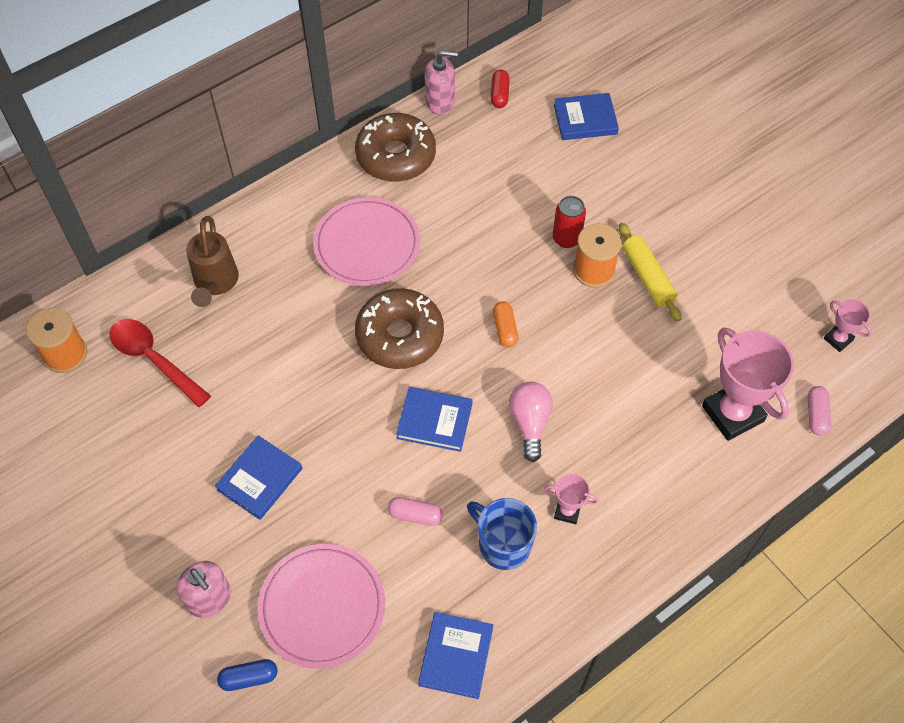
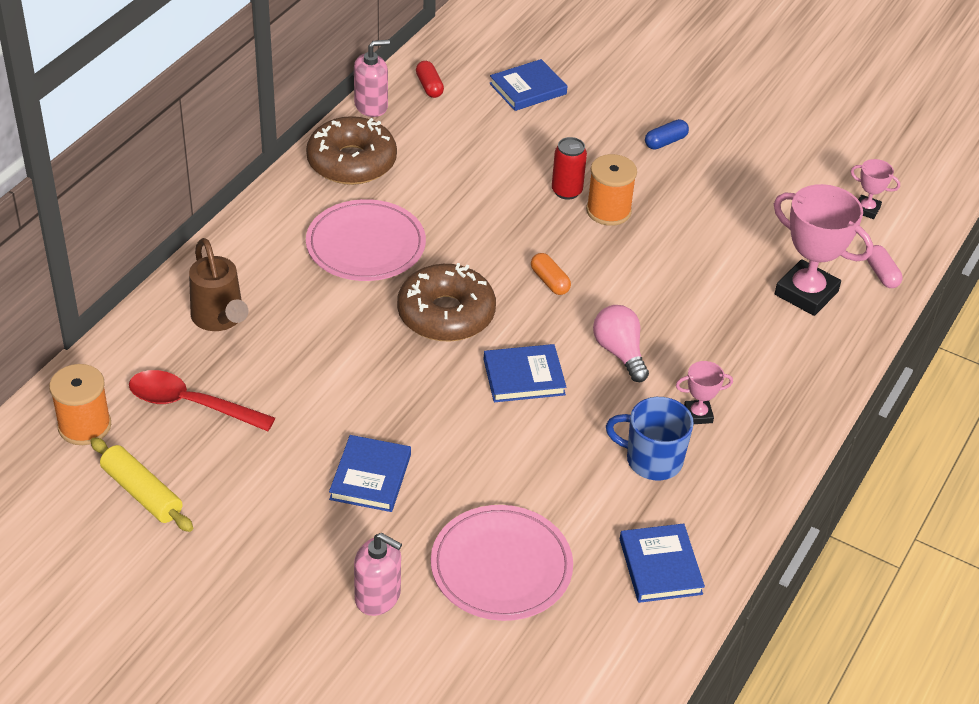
camera: 25 degrees left, 15 degrees down
(249, 678) = (460, 651): blue capsule -> blue capsule (665, 142)
(415, 515) = (551, 461): pink capsule -> none
(647, 277) = (663, 204): yellow rolling pin -> yellow rolling pin (142, 492)

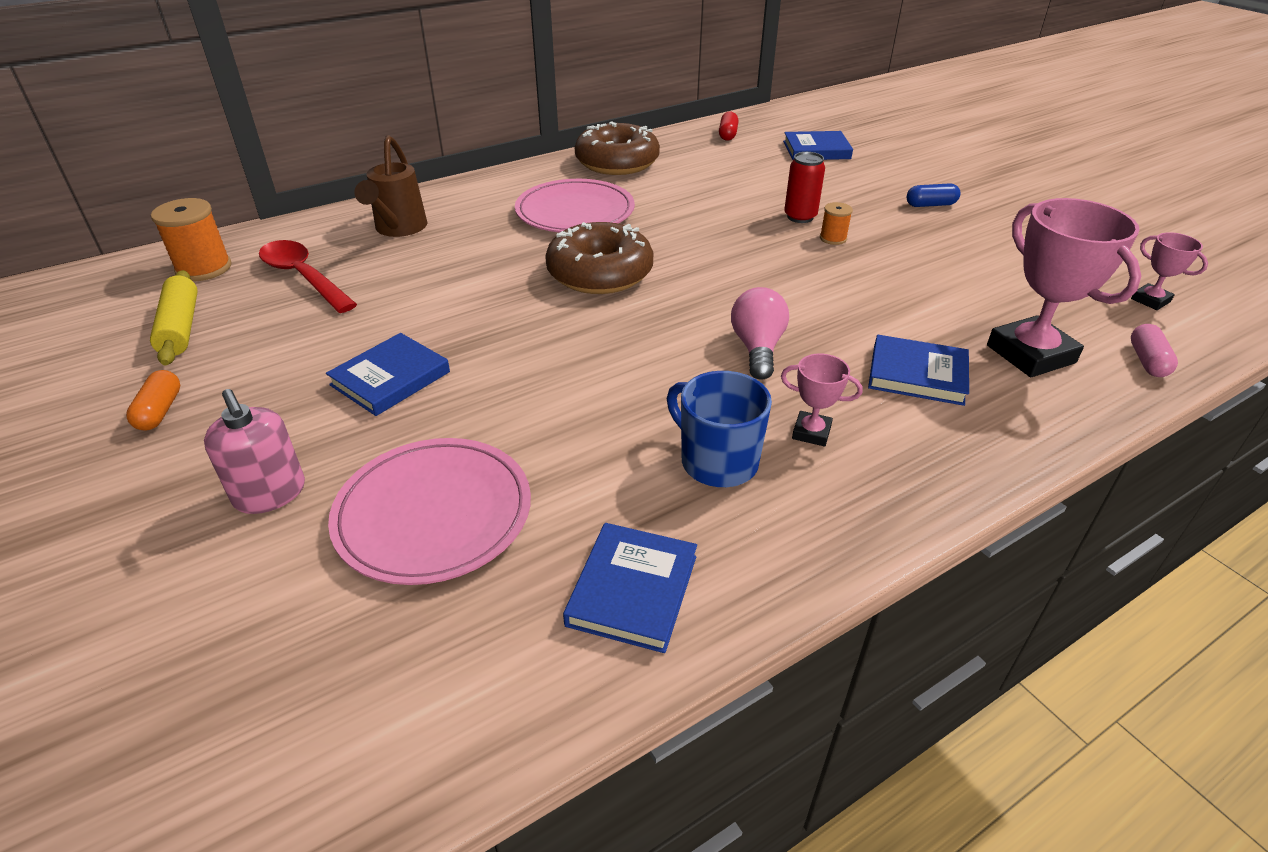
camera: 30 degrees right, 5 degrees down
(371, 106) = (667, 136): pink soap dispenser -> none
(524, 377) = (632, 340): blue book -> blue book (917, 374)
(549, 281) = (727, 274): orange capsule -> orange capsule (160, 411)
(608, 211) = (833, 238): orange spool -> orange spool, size x0.55

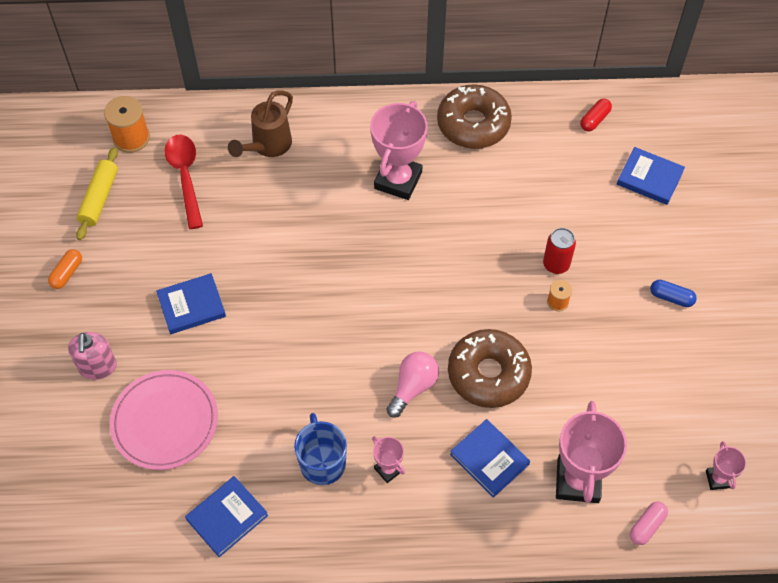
camera: 30 degrees right, 20 degrees up
(575, 212) = (398, 180): pink plate -> pink trophy
(600, 273) = (368, 263): brown donut -> brown donut (488, 374)

